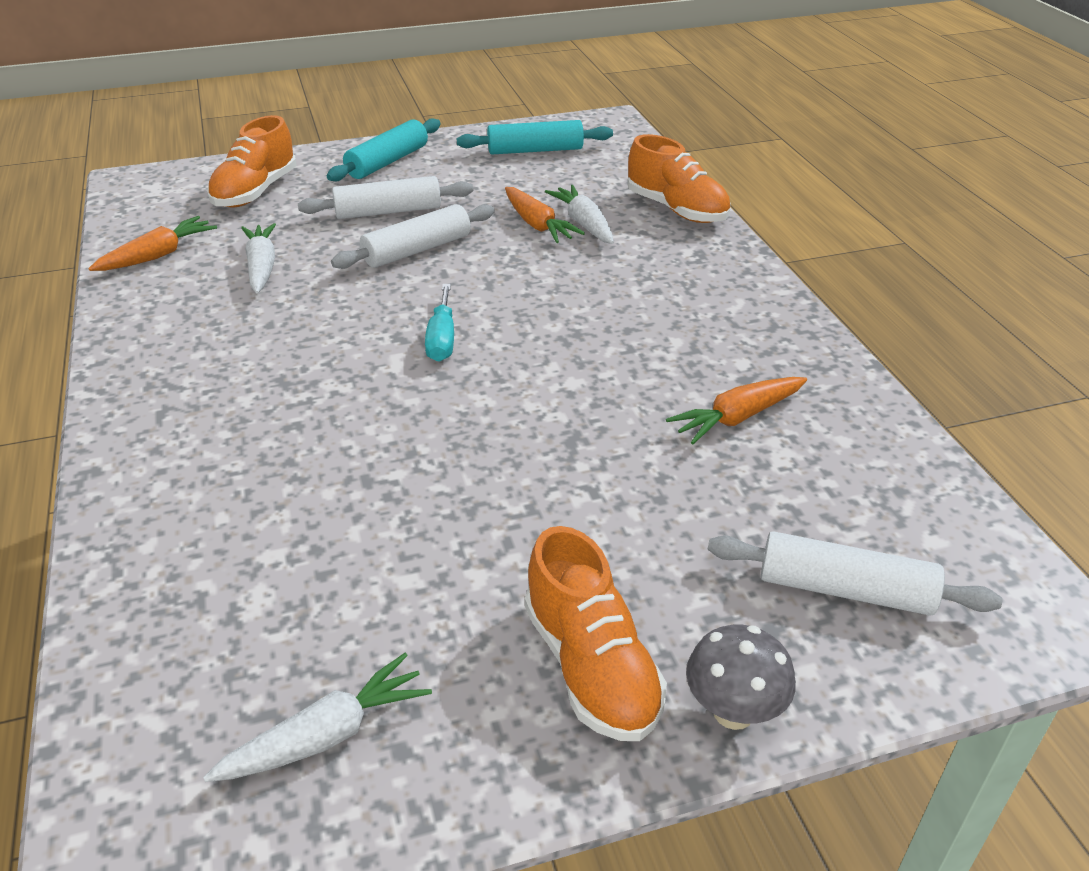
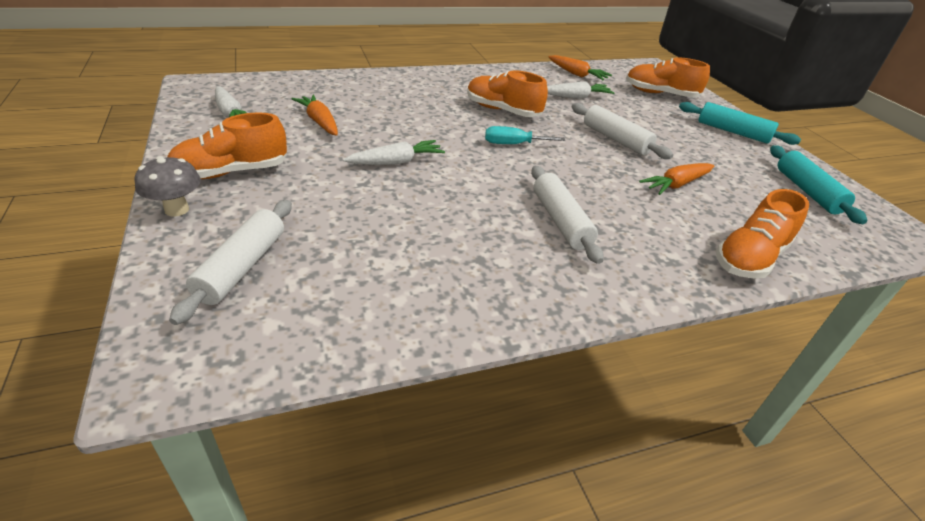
camera: 85 degrees right, 0 degrees up
(316, 344) = (502, 111): none -> orange shoe
(388, 211) = (661, 131): white rolling pin -> white rolling pin (560, 221)
(583, 223) = (691, 205): white carrot -> white carrot (396, 162)
(737, 418) = (430, 248): orange carrot -> orange carrot (319, 122)

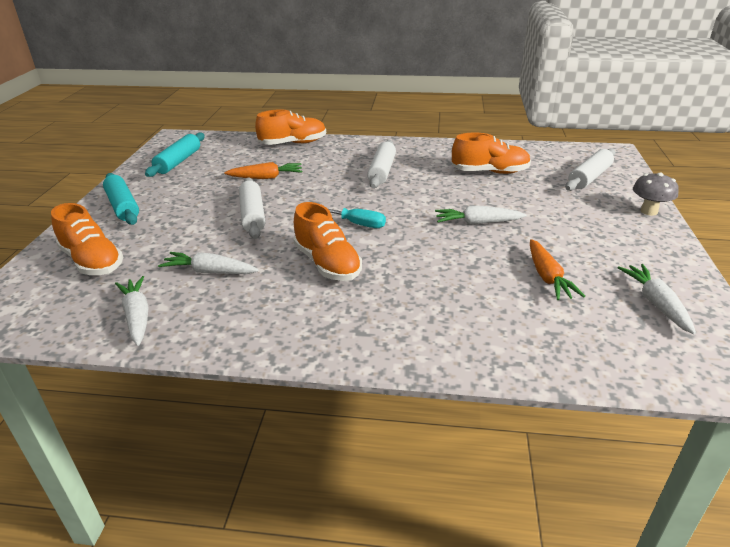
camera: 150 degrees left, 5 degrees down
(232, 172) = (621, 233): orange shoe -> orange shoe (490, 172)
(577, 74) = (137, 316): orange carrot -> white carrot

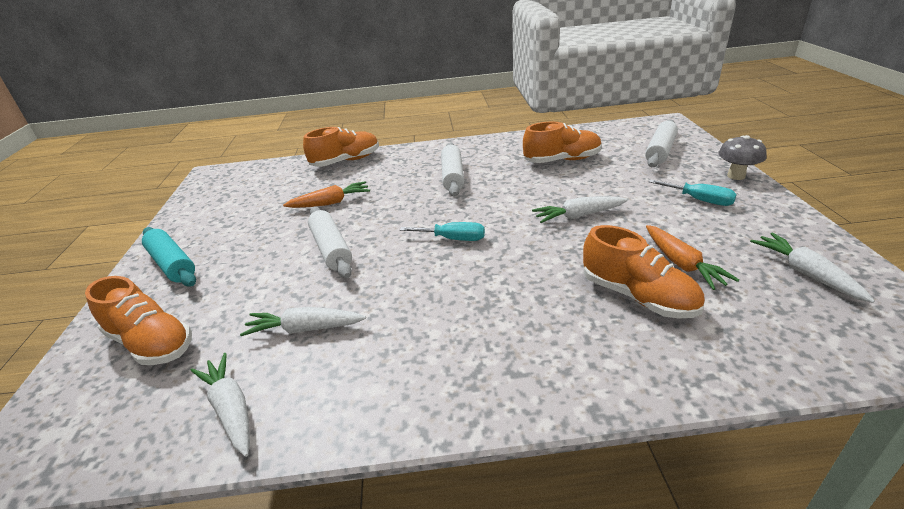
camera: 10 degrees left, 0 degrees up
(178, 161) = (224, 200): turquoise rolling pin -> none
(327, 264) = (440, 292): orange shoe -> orange shoe (638, 296)
(598, 227) = (699, 200): none -> turquoise screwdriver

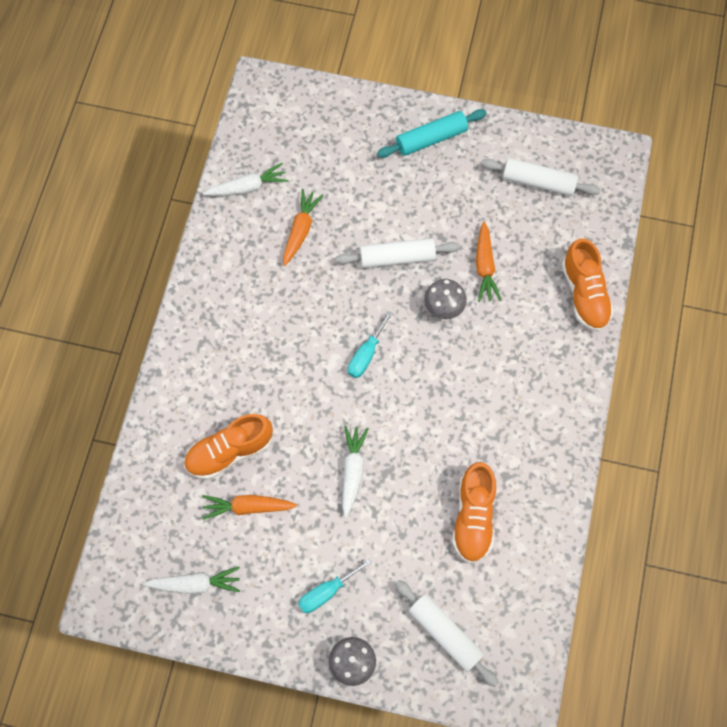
camera: 105 degrees right, 35 degrees up
(151, 343) = (331, 138): orange shoe -> none
(304, 329) = (300, 230): white carrot -> orange carrot
(382, 212) = (443, 308): none -> grey mushroom
(453, 176) = (489, 392): white rolling pin -> white rolling pin (538, 182)

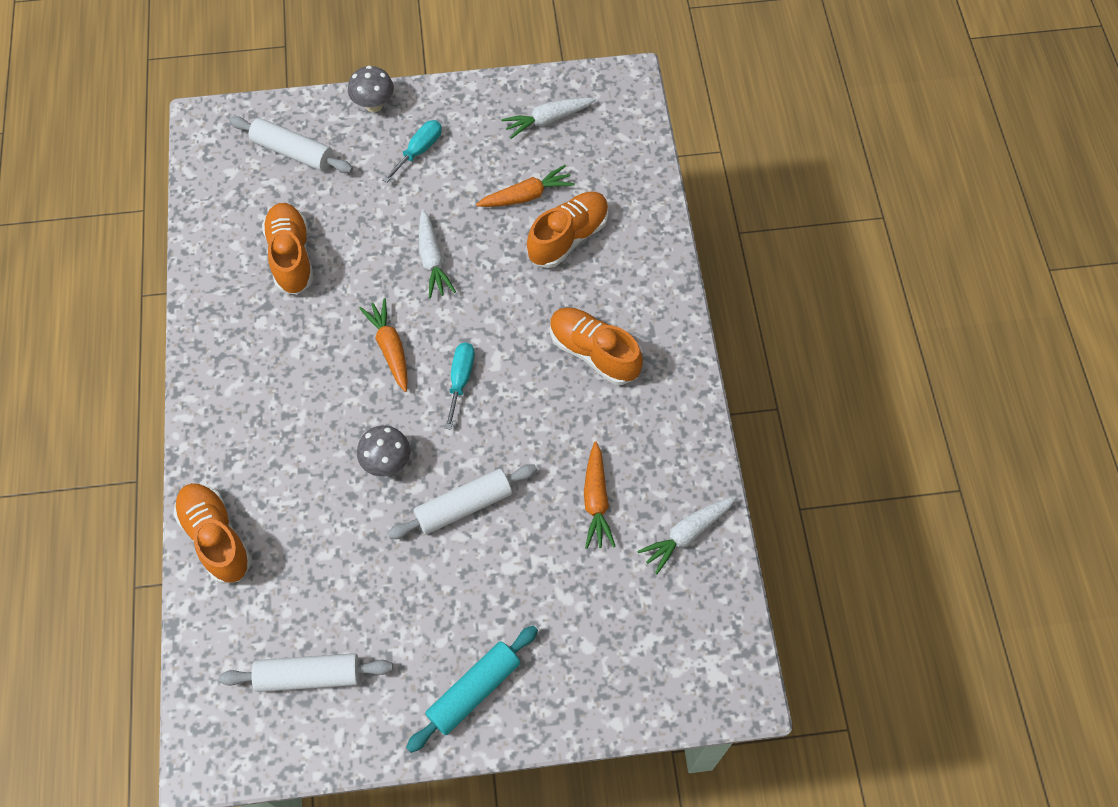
camera: 160 degrees right, 5 degrees down
(253, 342) = (594, 352): none -> orange shoe
(485, 267) = (350, 531): orange carrot -> orange carrot (390, 348)

